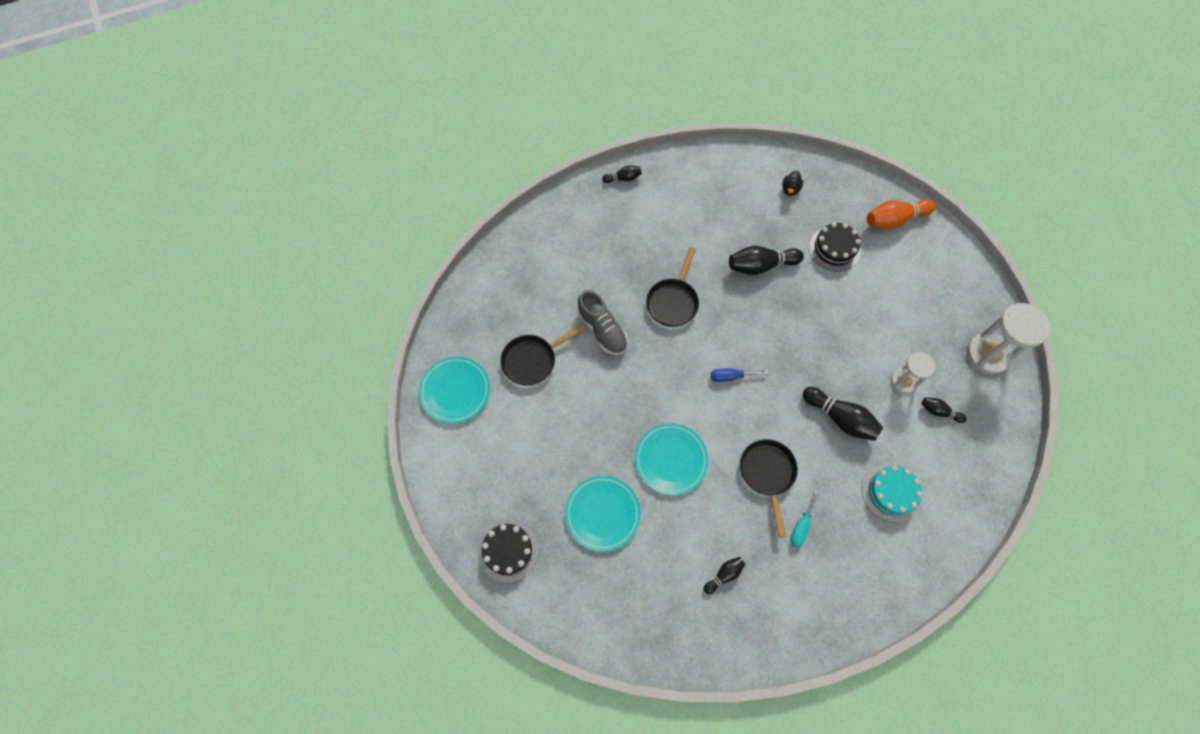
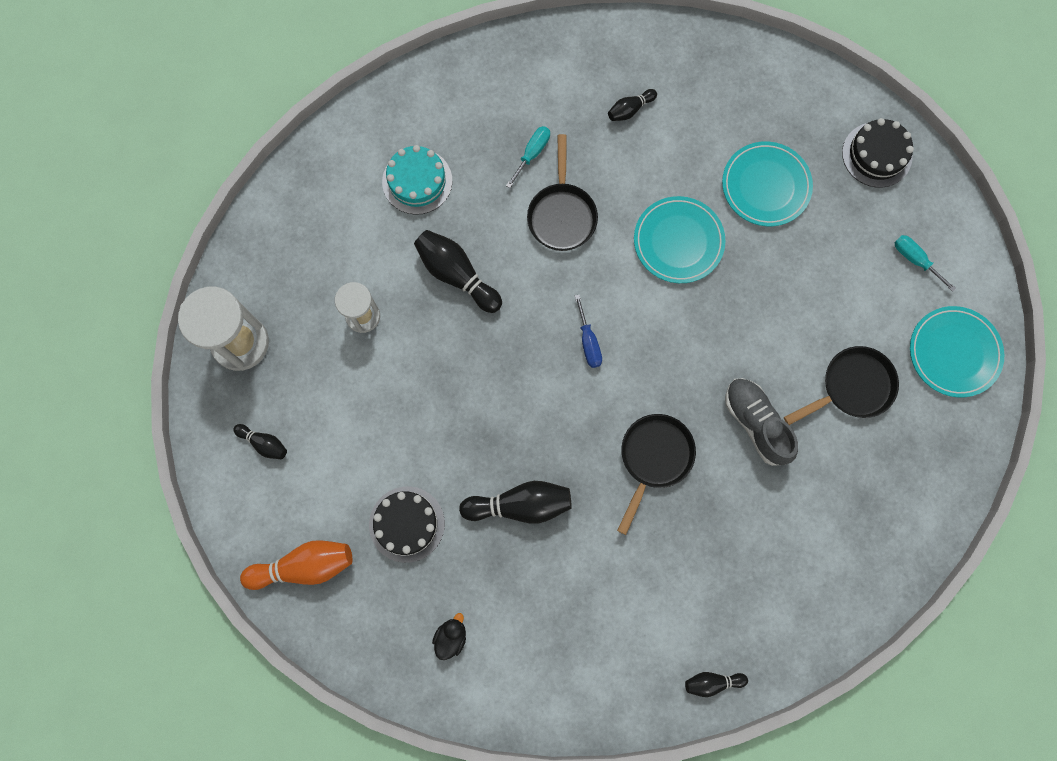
camera: 175 degrees left, 10 degrees up
(480, 461) = (915, 260): none -> turquoise screwdriver
(731, 376) = (588, 342): blue screwdriver -> blue screwdriver turned 75 degrees clockwise
(939, 412) = (329, 272): black bowling pin -> black bowling pin (264, 443)

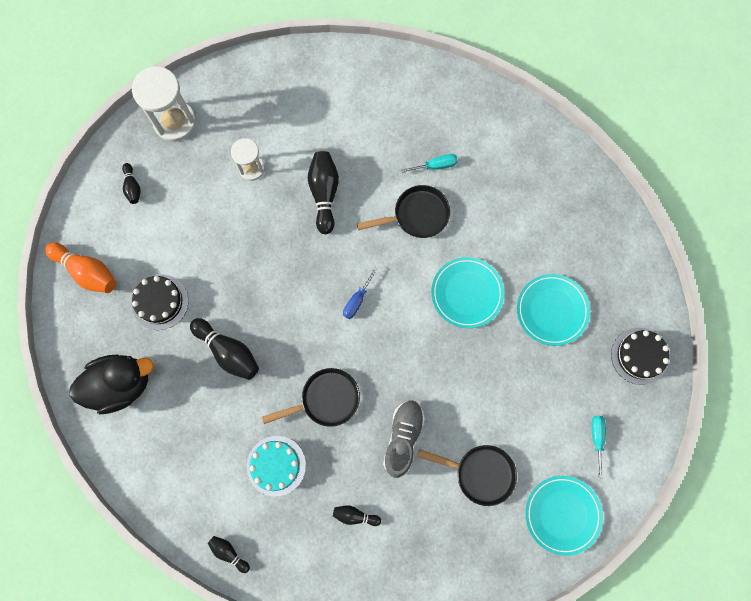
camera: 45 degrees right, 0 degrees up
(417, 181) = (356, 122): turquoise cake -> turquoise cake (276, 465)
(451, 637) = (120, 384): black duck -> black duck, size x2.36
(562, 214) = (416, 215): black pan -> black pan turned 150 degrees counterclockwise
(630, 110) = (518, 192): black bowling pin -> black bowling pin (355, 515)

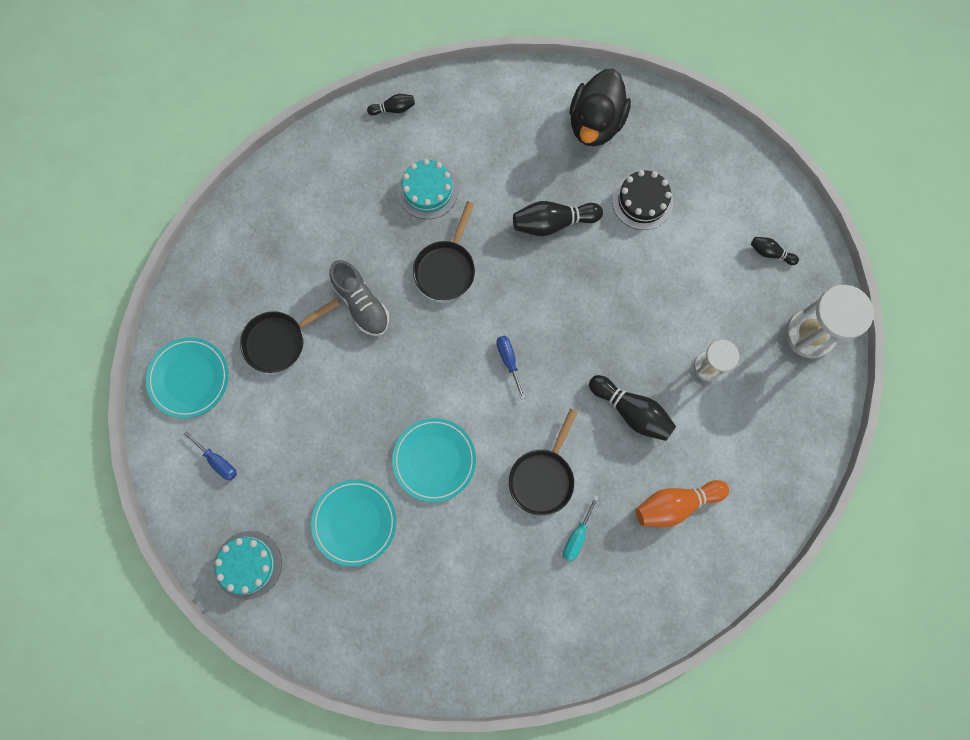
camera: 130 degrees right, 0 degrees up
(87, 271) = (717, 164): orange bowling pin -> orange bowling pin (675, 504)
(355, 515) = (336, 219): black bowling pin -> none
(597, 439) = (218, 461): turquoise screwdriver -> blue screwdriver
(639, 356) = (248, 565): black cake -> turquoise cake

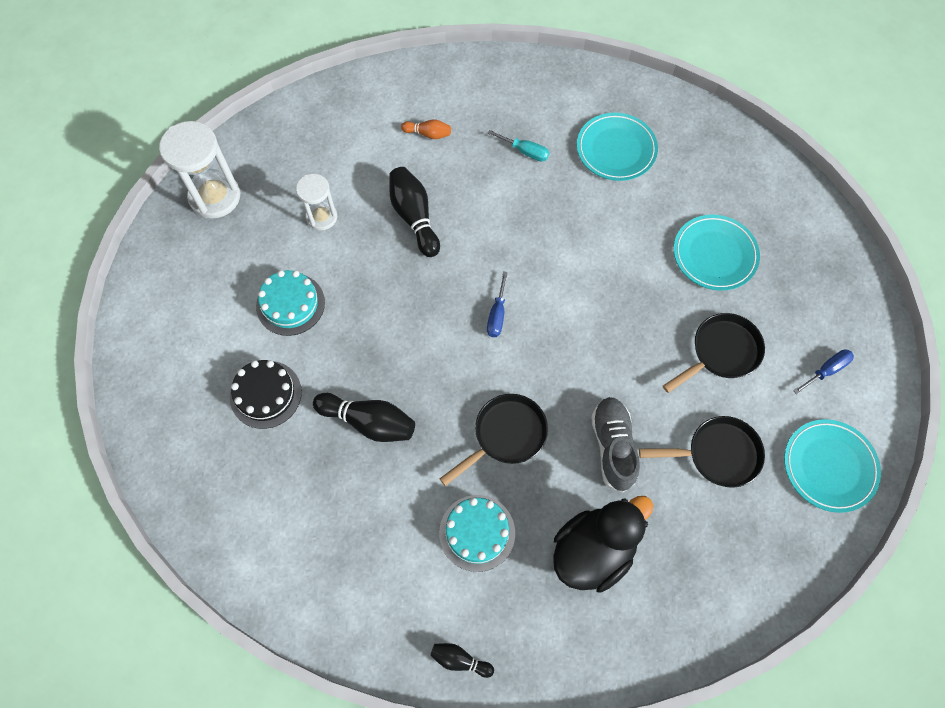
camera: 150 degrees left, 10 degrees down
(218, 461) = (826, 370): blue screwdriver -> blue screwdriver turned 75 degrees clockwise
(248, 565) = (828, 269): turquoise cake -> turquoise cake (290, 304)
(434, 460) = (615, 268): turquoise plate -> turquoise plate (616, 149)
(543, 477) = (526, 207): black pan -> black pan (721, 352)
(577, 536) = (525, 151): turquoise screwdriver -> turquoise screwdriver turned 60 degrees clockwise
(595, 123) = (250, 506): black duck -> black duck (593, 551)
(675, 504) = (428, 134): orange bowling pin -> orange bowling pin, size x0.55
(770, 253) = (188, 280): black bowling pin -> none

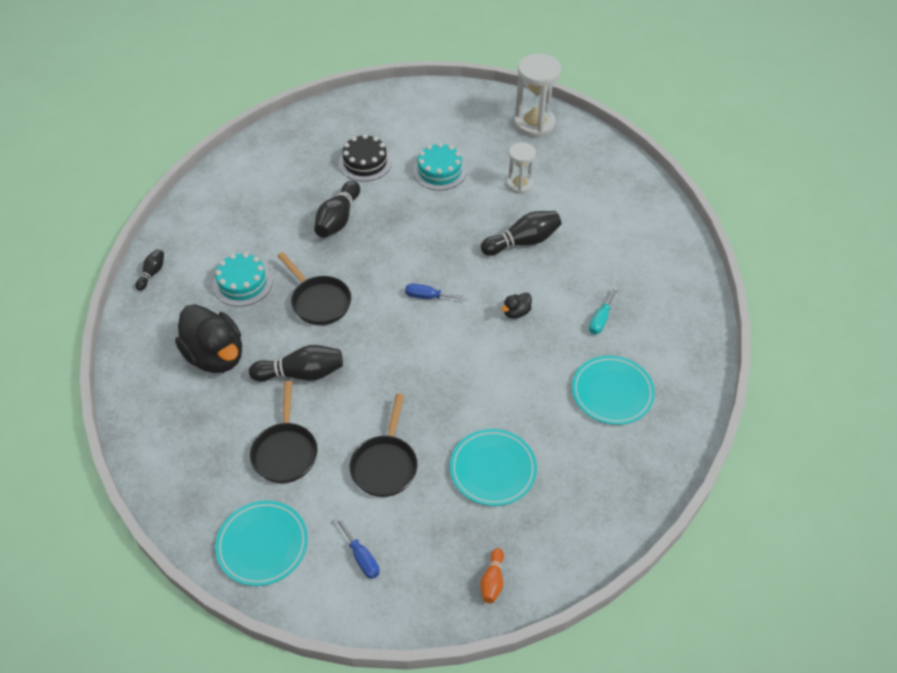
camera: 90 degrees right, 15 degrees down
(428, 134) = (612, 249): orange bowling pin -> orange bowling pin (492, 581)
(518, 227) = (516, 312): none -> black duck
(613, 446) = (301, 373): grey shoe -> black bowling pin
(721, 352) = (385, 465): black pan -> black pan turned 45 degrees clockwise

